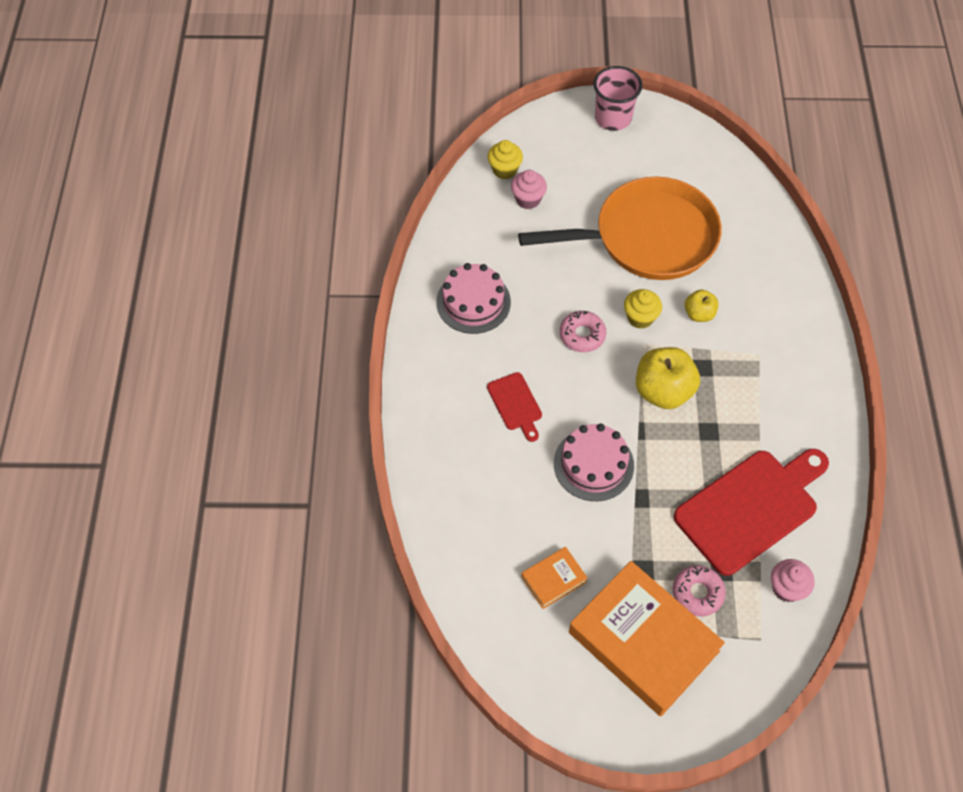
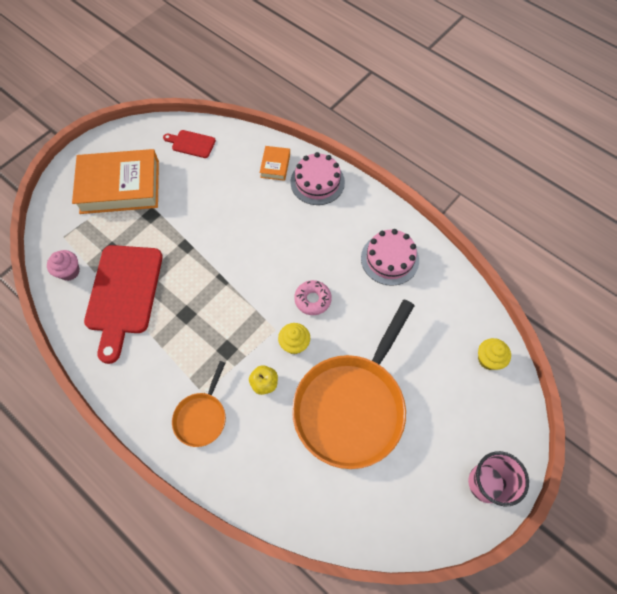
camera: 130 degrees right, 5 degrees up
(515, 404) = (300, 229): red cutting board -> red cutting board (191, 144)
(528, 199) = (449, 353): pink cupcake -> none
(553, 579) = (188, 174): orange book -> orange book (275, 165)
(593, 464) = (227, 238): pink cake -> pink cake (317, 182)
(663, 391) = (234, 312): yellow apple -> none
(697, 593) = (113, 229): pink donut -> none
(777, 338) = (202, 416): none -> orange pan

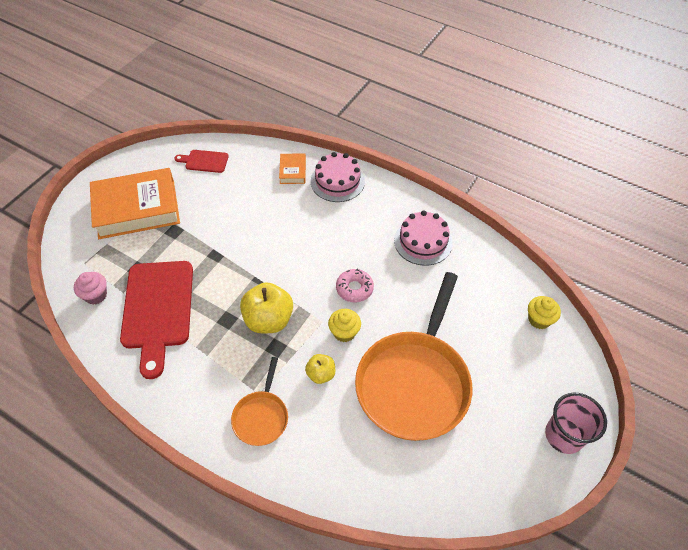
camera: 10 degrees left, 10 degrees down
(225, 320) = (268, 320): none -> yellow apple

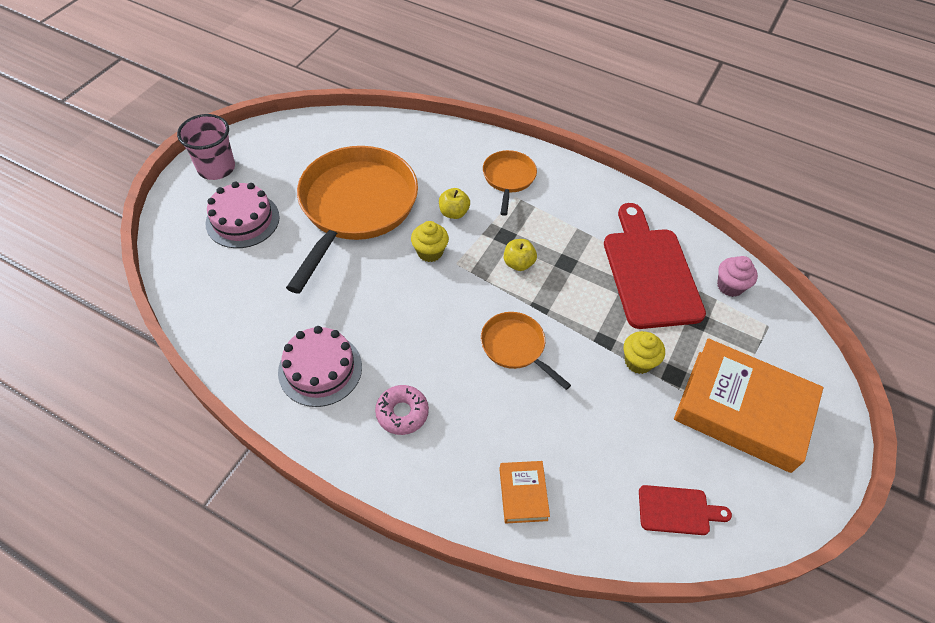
camera: 175 degrees right, 0 degrees up
(137, 209) = (742, 410): orange book -> orange book turned 45 degrees clockwise
(268, 320) = (518, 263): yellow apple -> yellow apple, size x0.55
(283, 252) = (515, 347): none -> orange pan
(337, 181) = (446, 475): pink cake -> pink cake (242, 220)
(354, 288) = (418, 301): pink donut -> pink donut (402, 413)
(539, 319) = (196, 270): yellow cupcake -> yellow cupcake (638, 361)

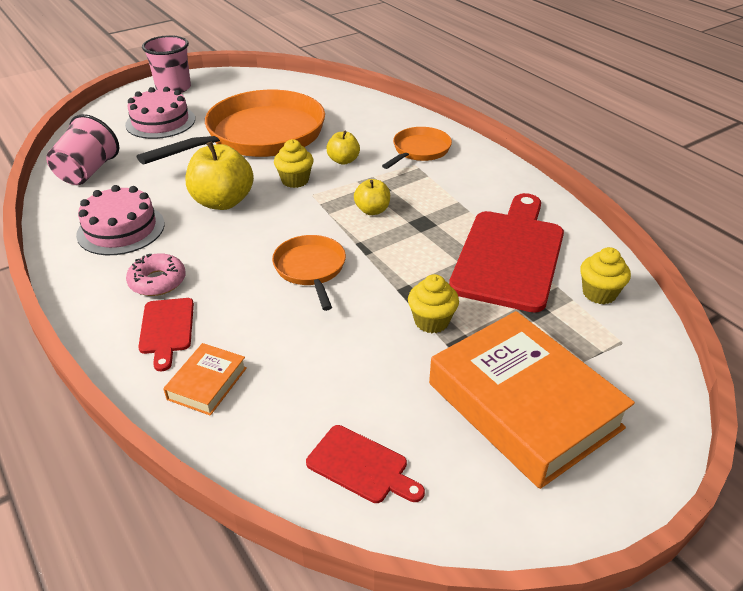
camera: 30 degrees right, 15 degrees down
(226, 312) = (87, 172): none -> pink cup
(386, 301) = (223, 202): none -> yellow apple
(450, 457) = (167, 329): none -> red cutting board
(730, 286) = (599, 293): pink cupcake -> yellow cupcake

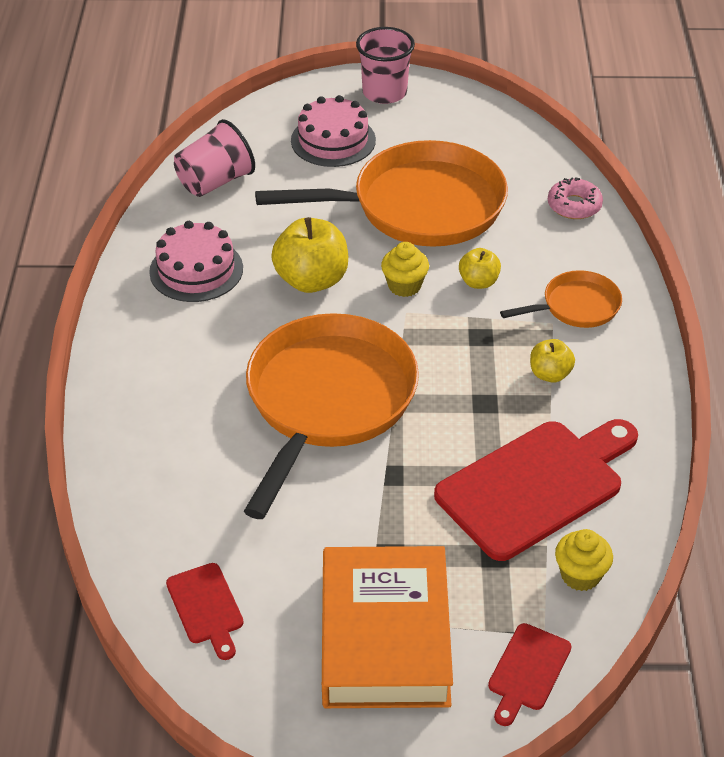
camera: 35 degrees right, 5 degrees up
(157, 281) = (185, 346): pink donut -> pink donut (574, 205)
(167, 329) = (157, 400): red cutting board -> red cutting board (527, 671)
(207, 383) = (150, 470): orange book -> none
(310, 269) = (327, 401): orange pan -> orange pan, size x2.10
(372, 210) = (448, 362): yellow apple -> yellow apple (550, 374)
(431, 321) = (385, 515): yellow cupcake -> none

